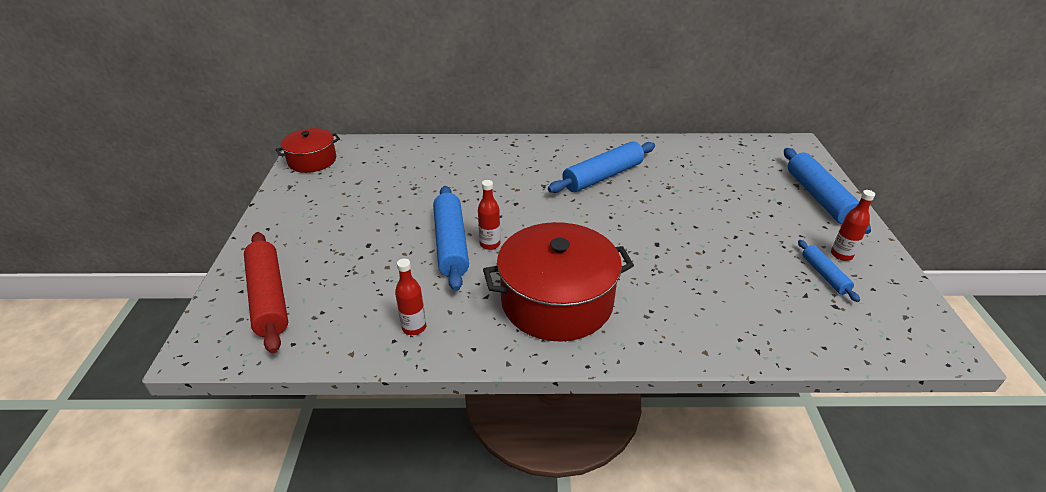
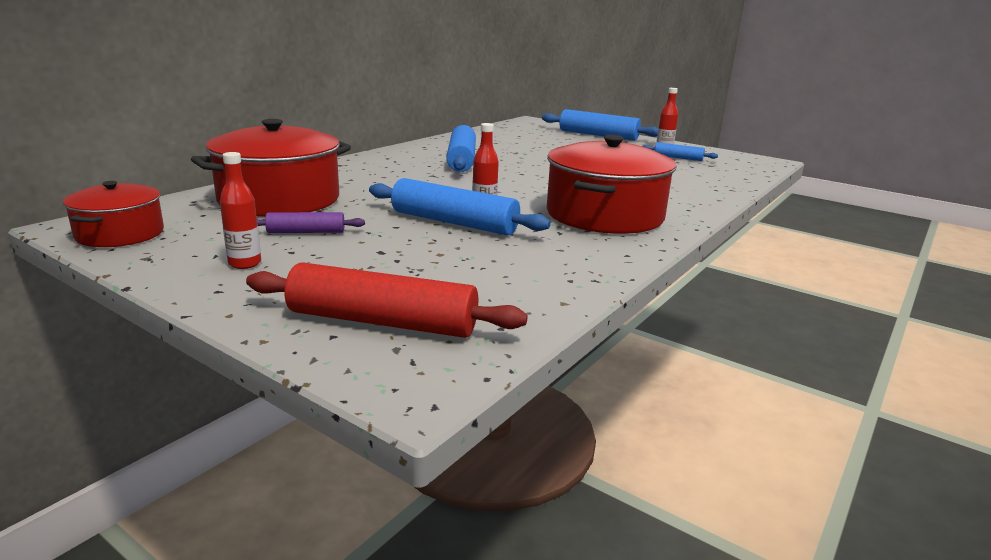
camera: 55 degrees left, 15 degrees down
(372, 205) = (306, 232): none -> purple rolling pin
(414, 327) = (563, 267): red bottle -> red bottle (245, 263)
(416, 166) = (279, 199): none -> red pot

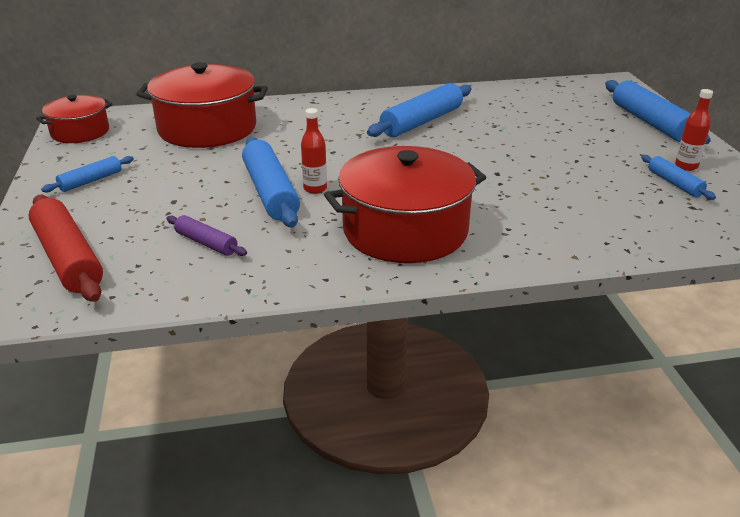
camera: 45 degrees right, 10 degrees up
(245, 263) = (91, 181): red bottle -> blue rolling pin
(306, 232) = (167, 166): purple rolling pin -> purple rolling pin (206, 243)

